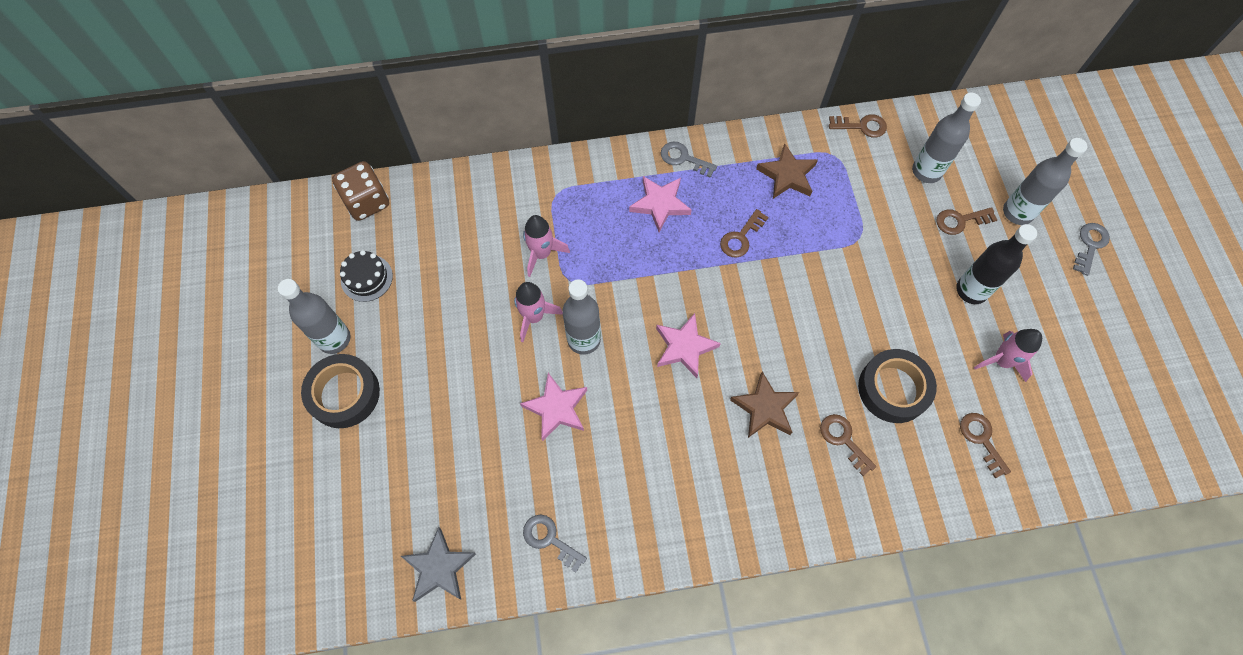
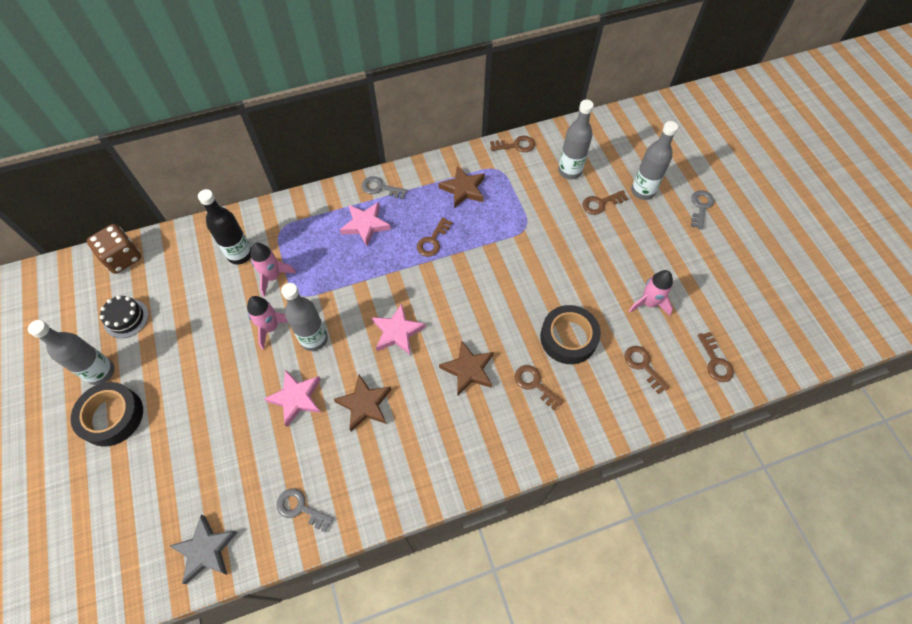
camera: 10 degrees left, 5 degrees down
(636, 429) = (364, 404): none -> brown star
(971, 290) = (617, 253): black bottle -> black bottle (240, 254)
(1074, 449) = (715, 361): none -> brown key

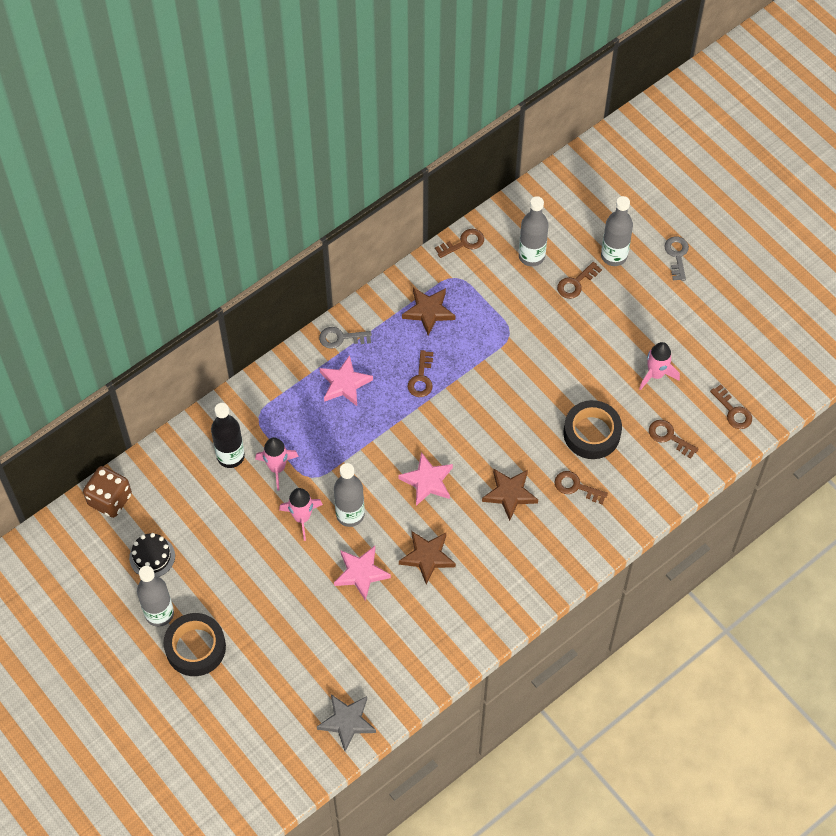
camera: 20 degrees left, 0 degrees up
(300, 508) = (412, 662): grey key -> none

